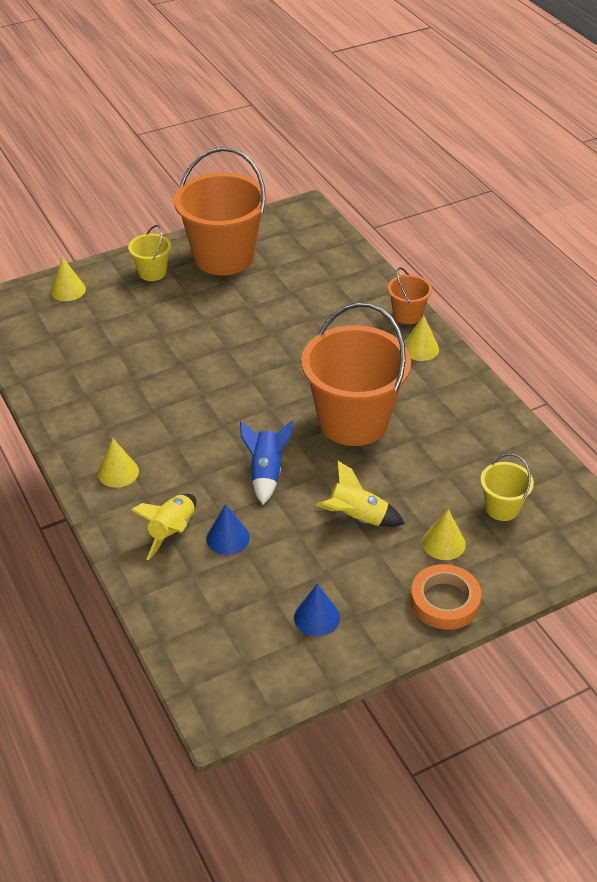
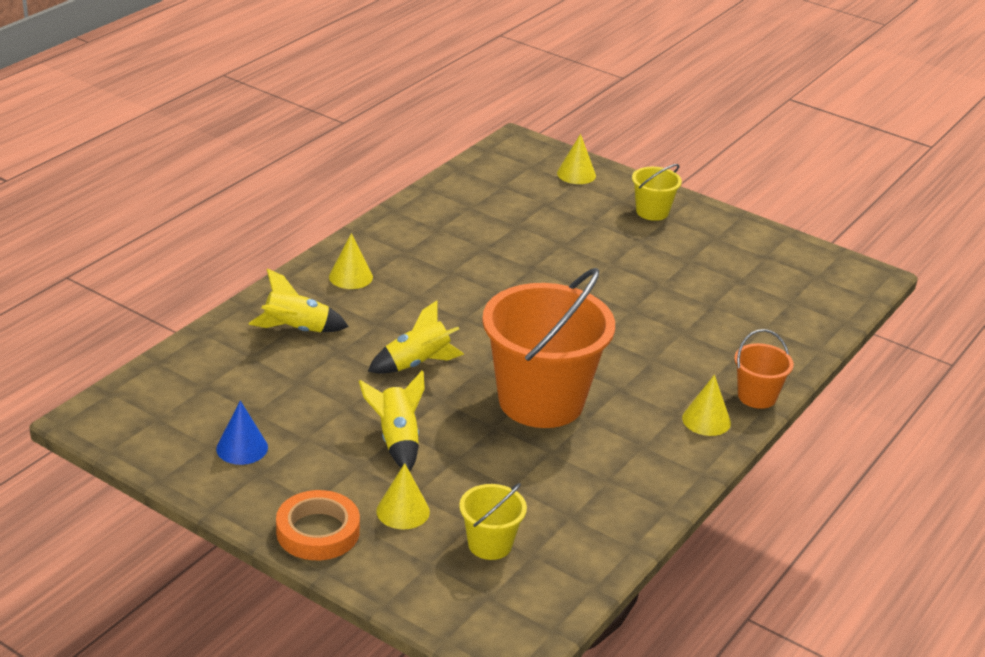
camera: 60 degrees right, 10 degrees down
(224, 257) = (723, 247): orange bucket -> none
(228, 538) = (310, 364): blue cone -> none
(266, 473) = (416, 363): blue rocket -> yellow rocket

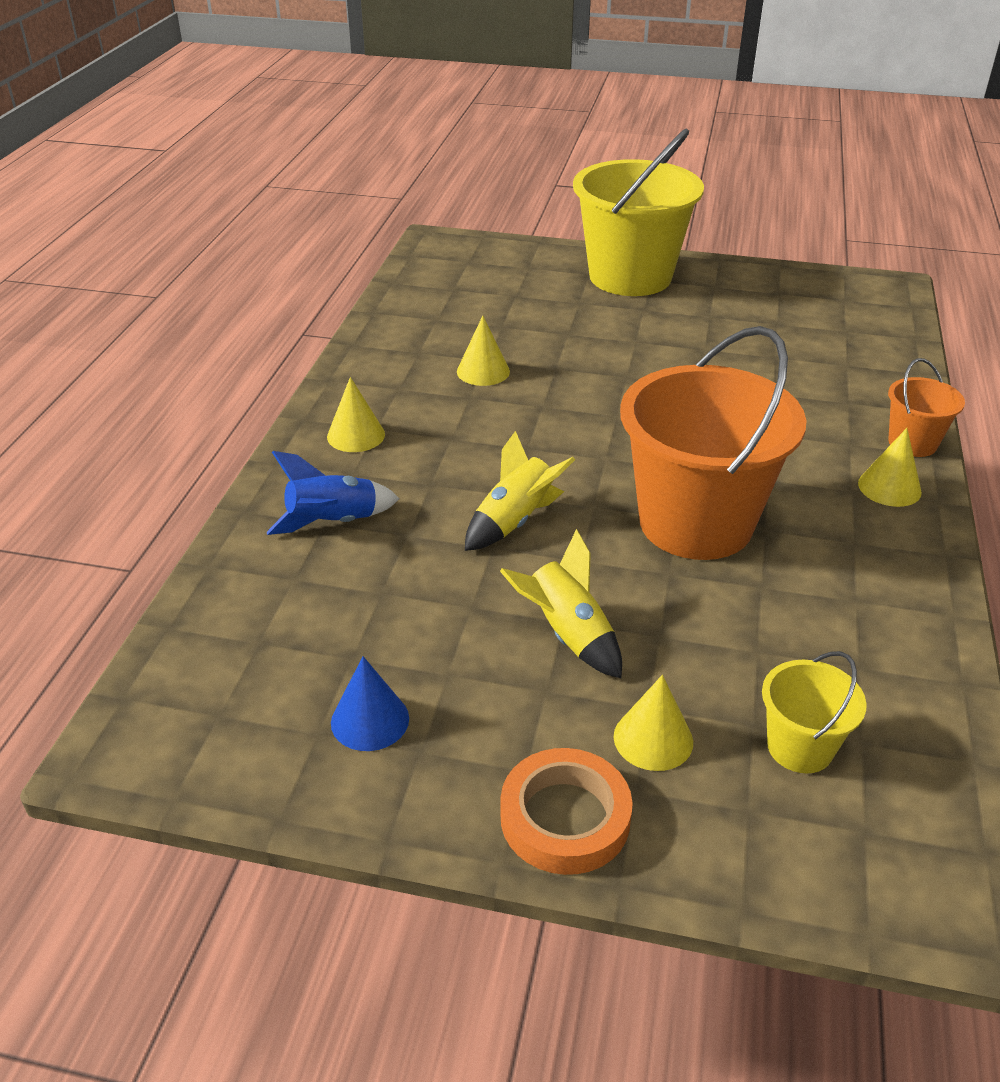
camera: 20 degrees left, 5 degrees up
(296, 329) = (333, 522): yellow rocket -> blue rocket
(576, 174) = (522, 258): yellow cone -> yellow cone (483, 371)
(652, 212) = (630, 277): yellow bucket -> yellow bucket, size x2.18

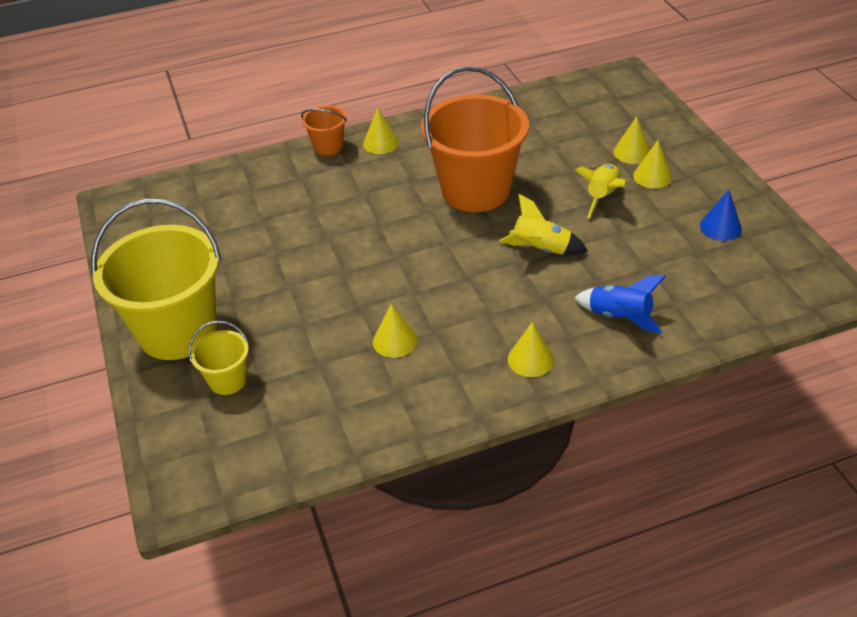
camera: 120 degrees left, 5 degrees up
(564, 722) = (652, 176): none -> yellow cone
(565, 818) = (695, 158): orange tape -> none
(800, 747) = (592, 120): yellow bucket -> yellow bucket (227, 380)

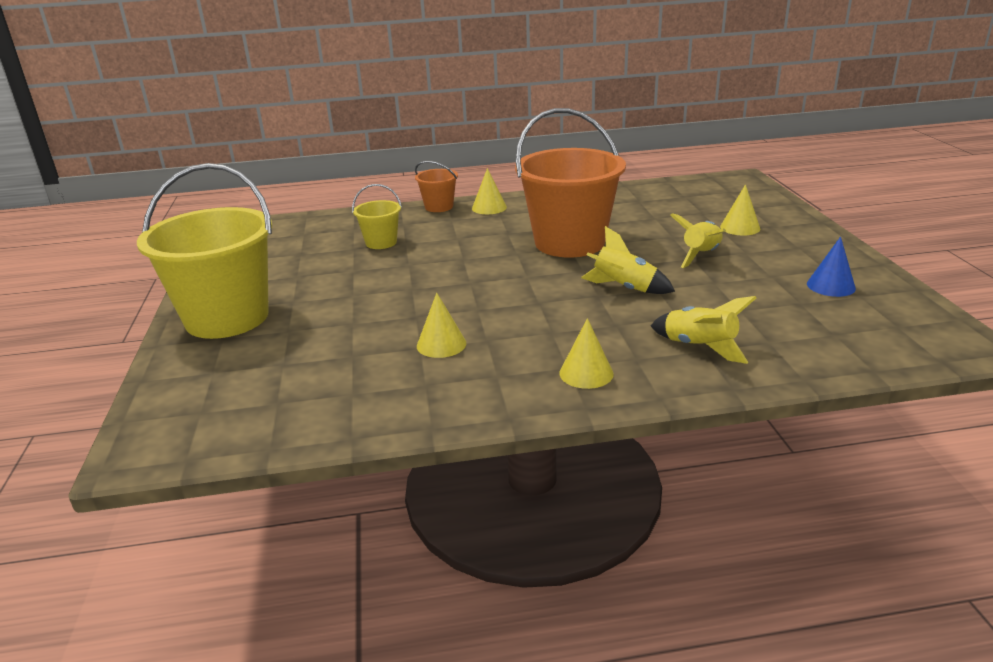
camera: 10 degrees right, 15 degrees down
(227, 380) = (252, 359): yellow bucket -> yellow bucket (381, 242)
(619, 317) = (699, 347): blue rocket -> yellow rocket
(652, 176) = (759, 245): yellow cone -> none

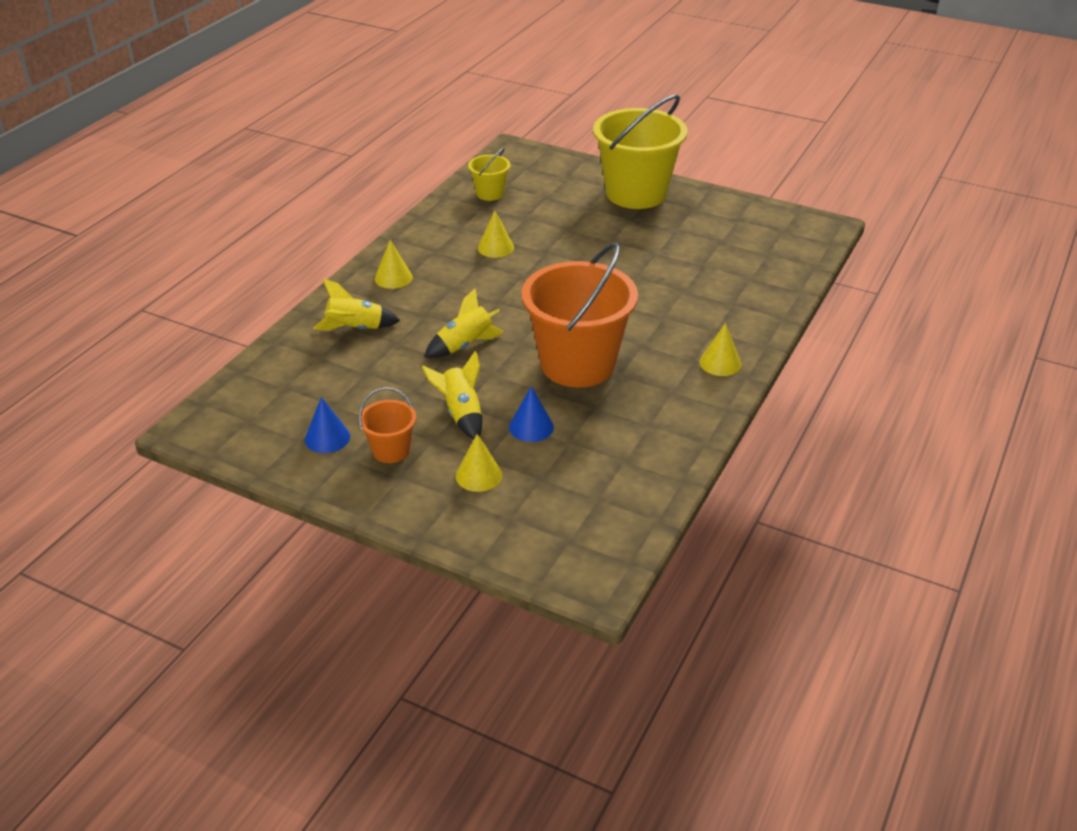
camera: 125 degrees right, 10 degrees up
(381, 242) = (699, 280): yellow bucket -> yellow bucket (490, 193)
(439, 207) = (757, 337): orange bucket -> orange bucket (391, 450)
(665, 231) = (531, 427): none -> blue cone

